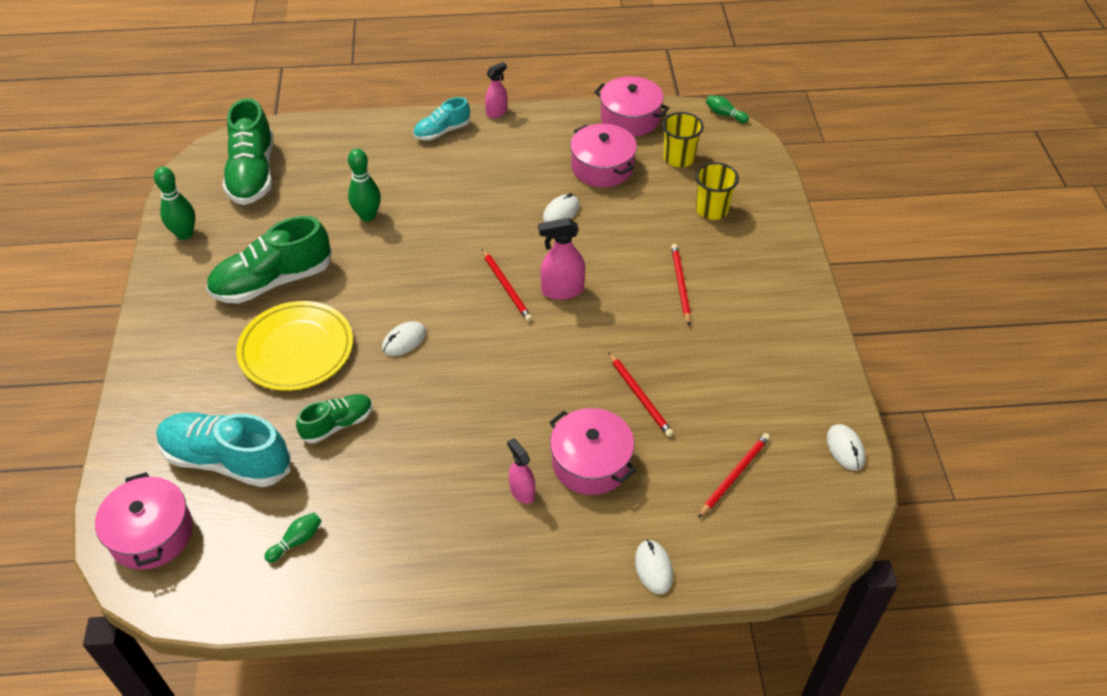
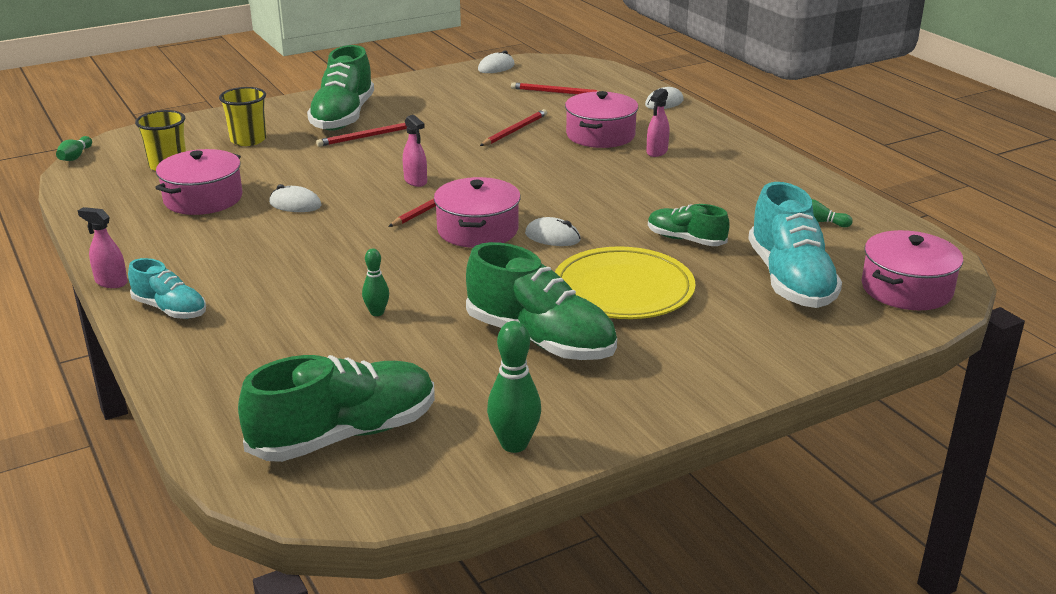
camera: 115 degrees left, 20 degrees down
(368, 216) = (377, 312): green bowling pin -> green bowling pin, size x0.60
(562, 290) = (415, 181): pink spray bottle -> pink spray bottle, size x0.66
(630, 118) = (98, 201): pink pot -> pink pot (478, 230)
(739, 280) = (343, 117): none -> green shoe

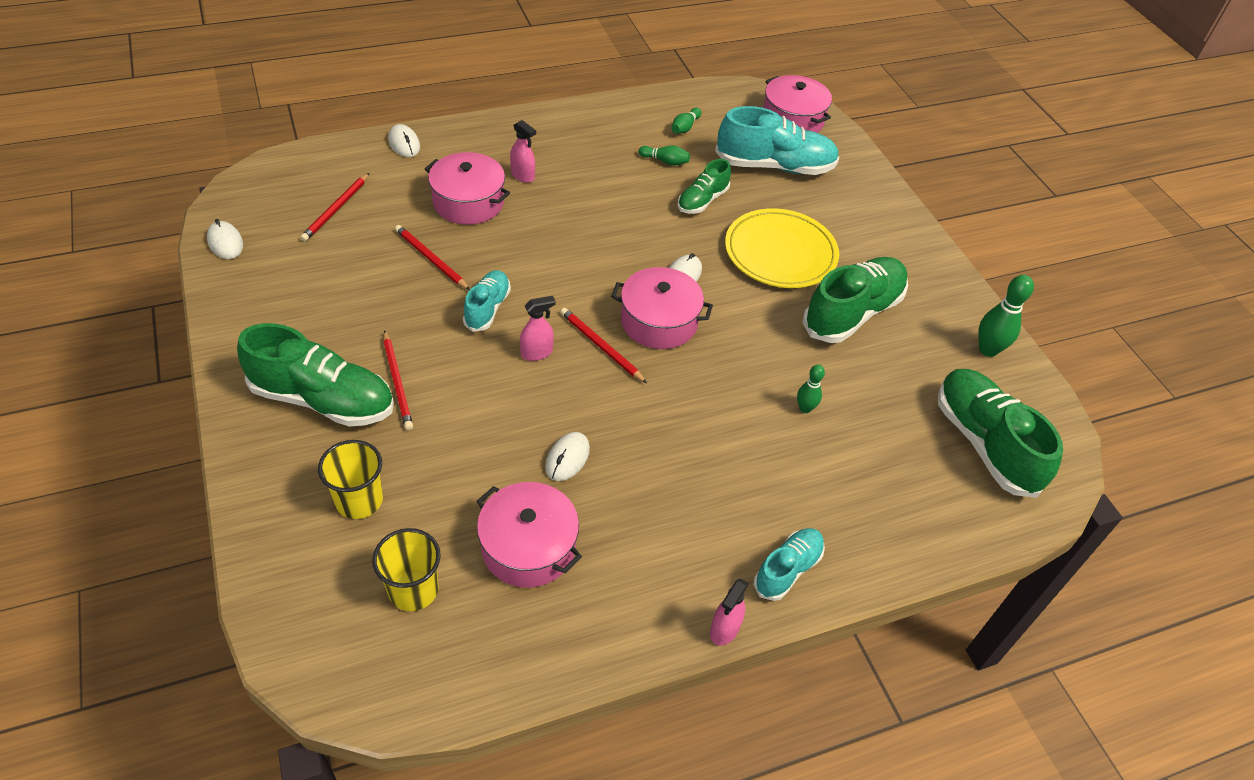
camera: 85 degrees left, 20 degrees up
(75, 156) = (337, 713): green bowling pin -> green bowling pin (665, 161)
(463, 157) = (487, 308): none -> turquoise shoe

